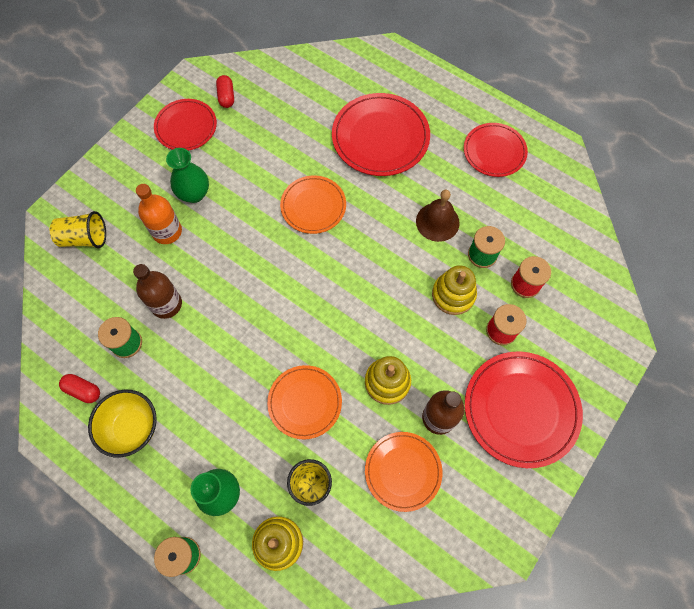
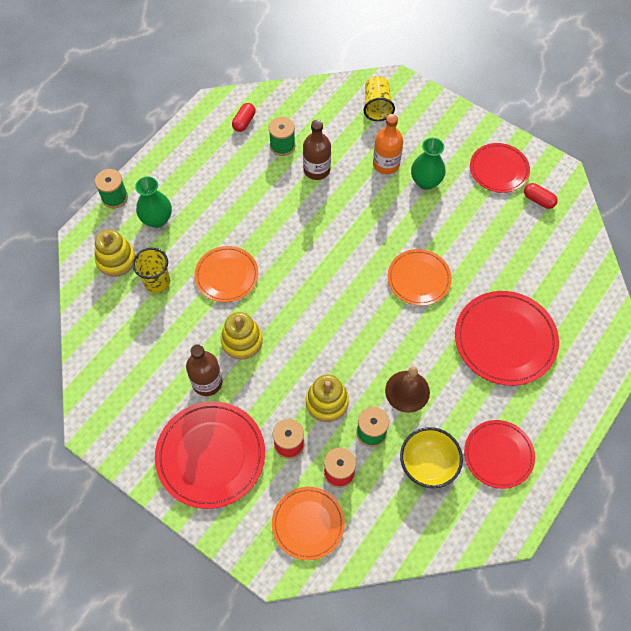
camera: 90 degrees right, 5 degrees down
(132, 428) = (212, 156): yellow bowl -> yellow bowl (428, 465)
(226, 96) = (538, 200): red capsule -> red capsule turned 45 degrees clockwise
(403, 471) = (163, 351): orange plate -> orange plate (308, 523)

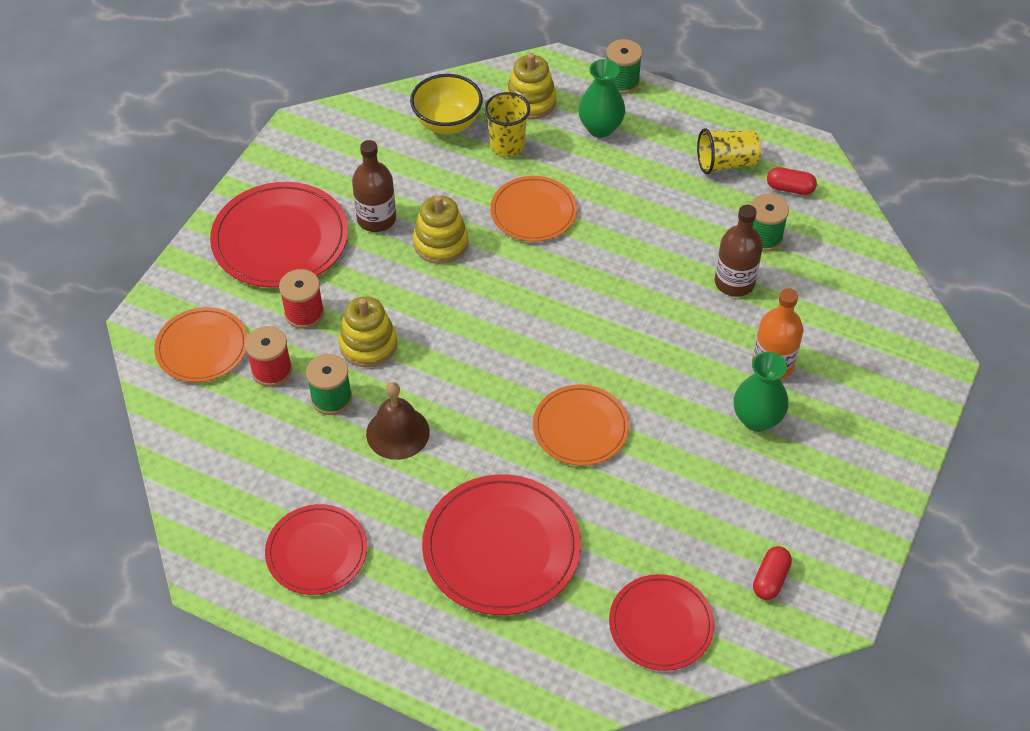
camera: 80 degrees right, 10 degrees down
(377, 107) = (879, 340): yellow cup -> yellow cup (726, 163)
(428, 465) = (292, 467): yellow bowl -> yellow bowl (447, 123)
(499, 169) = (813, 517): red plate -> red plate (661, 624)

